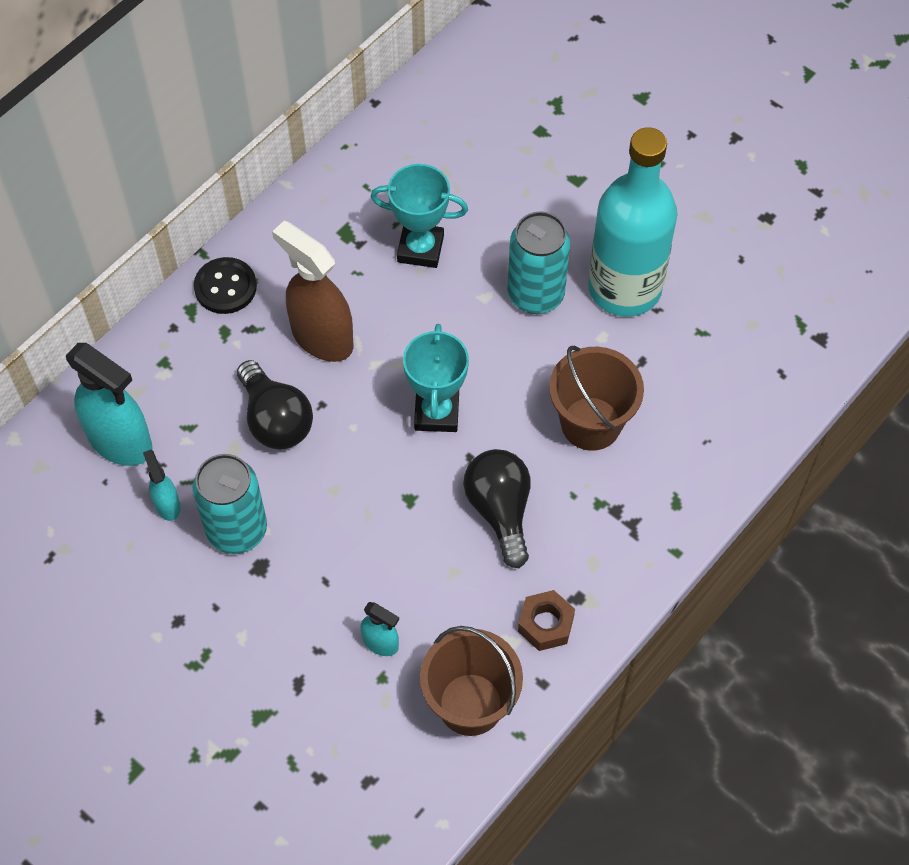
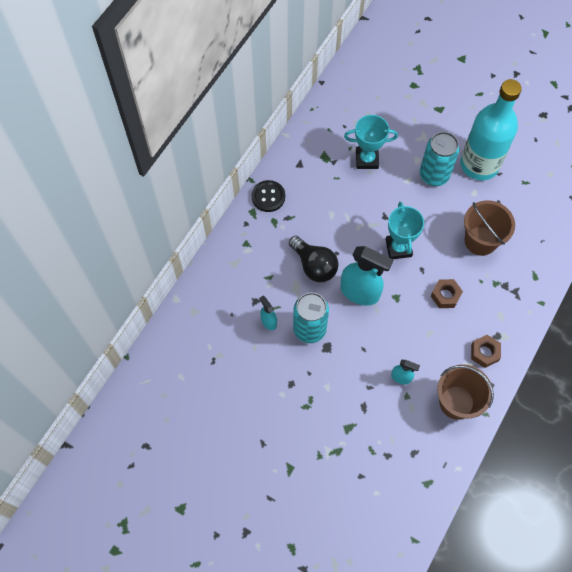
camera: 10 degrees left, 5 degrees up
(120, 441) = (234, 291): turquoise spray bottle -> turquoise spray bottle (360, 292)
(321, 337) = (327, 216): brown spray bottle -> none
(500, 510) = (445, 295): black light bulb -> brown nut

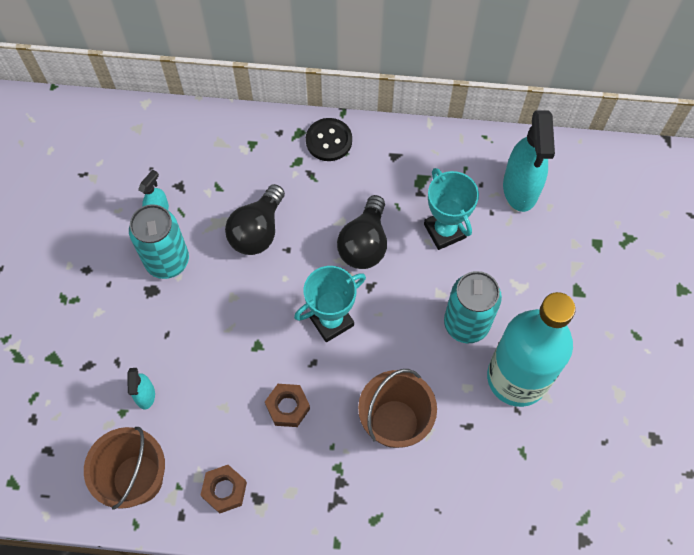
camera: 65 degrees right, 0 degrees up
(354, 207) = (364, 244): none -> black light bulb
(360, 292) = (244, 299): turquoise spray bottle -> turquoise spray bottle (520, 189)

